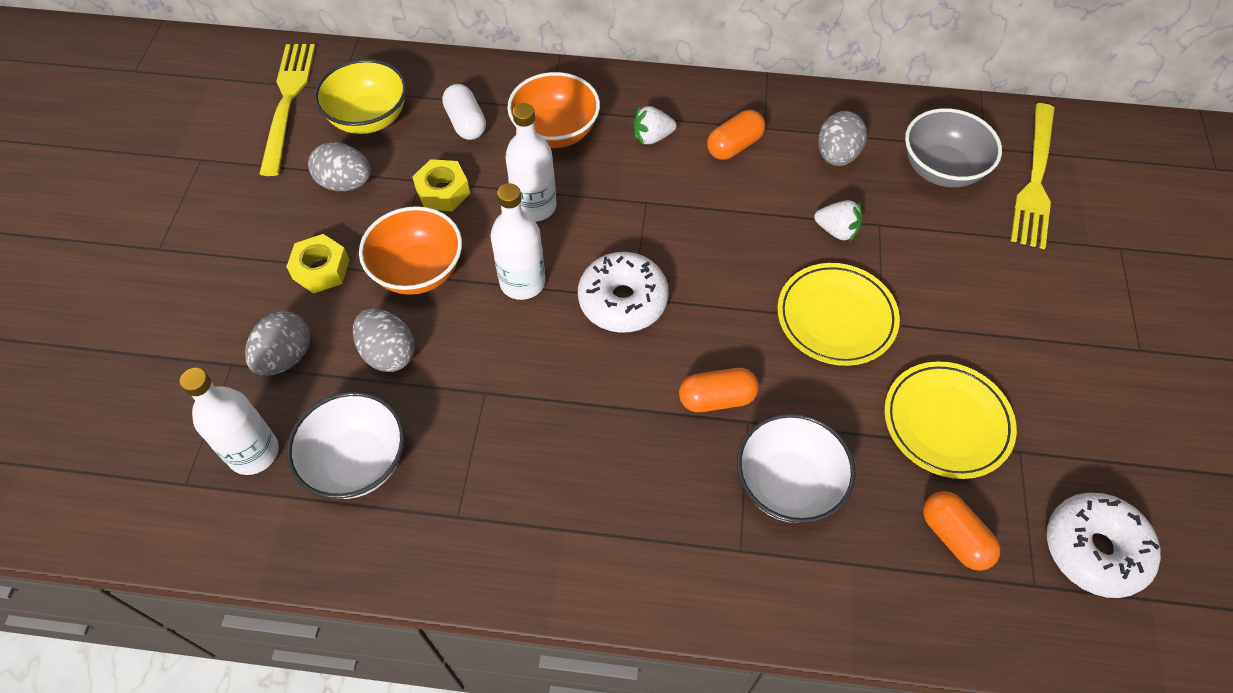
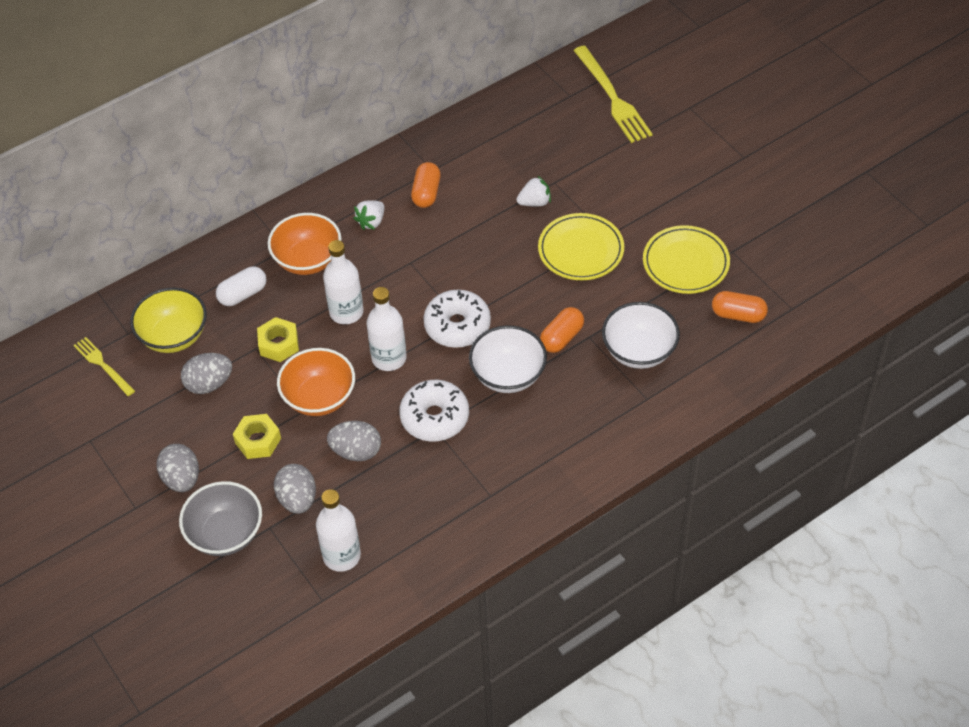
camera: 40 degrees left, 5 degrees down
(288, 102) = (103, 365): yellow fork -> yellow fork, size x0.58
(357, 462) = (406, 514): white bowl -> white bowl (508, 375)
(466, 123) = (243, 294): white capsule -> white capsule turned 60 degrees counterclockwise
(836, 155) = (491, 158): grey egg -> grey egg (182, 479)
(941, 169) = (557, 126): grey bowl -> grey bowl (225, 534)
(1094, 550) = (803, 272): white donut -> white donut (434, 417)

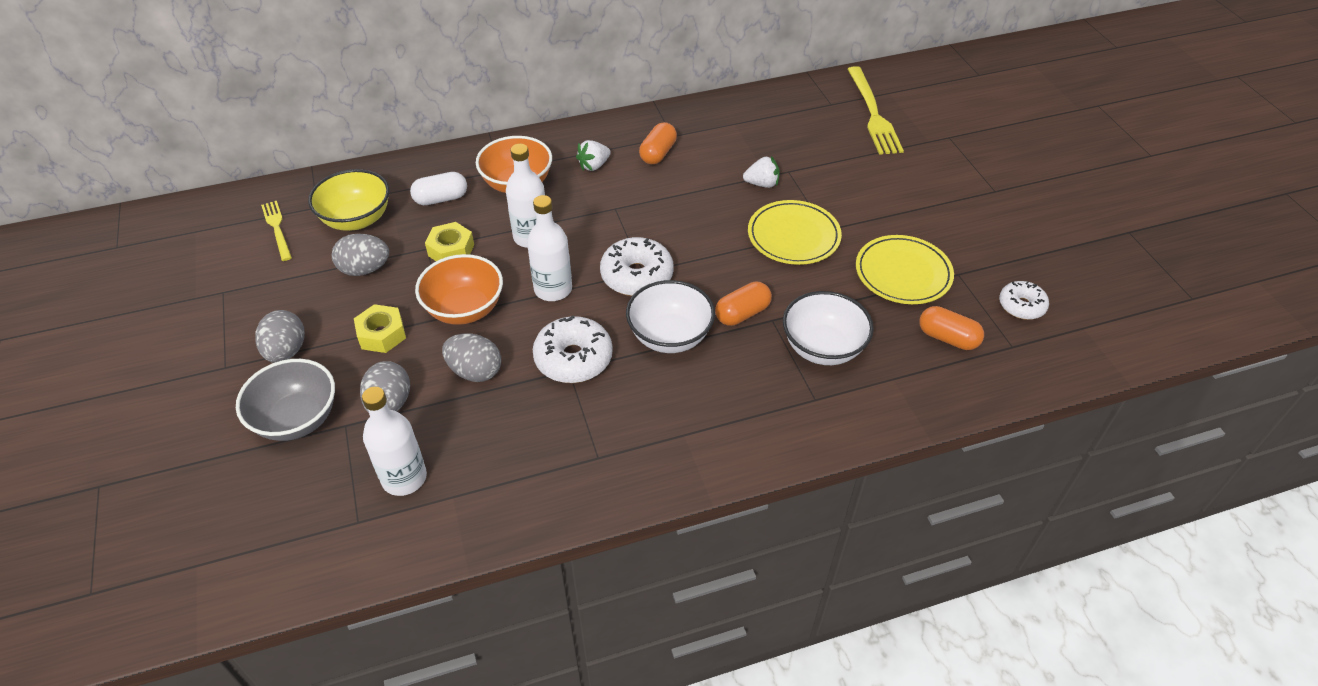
camera: 15 degrees right, 5 degrees down
(791, 268) = (1021, 306): none -> white donut

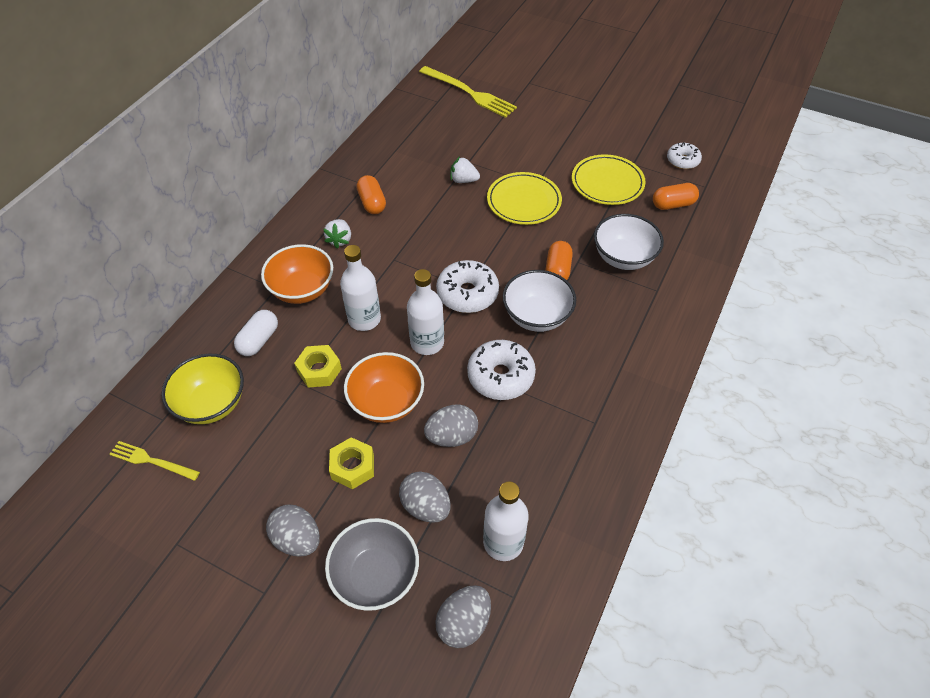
camera: 45 degrees left, 5 degrees up
(365, 269) = (272, 433): grey egg -> grey egg (464, 623)
(762, 184) = (463, 180): white strawberry -> white strawberry turned 120 degrees counterclockwise

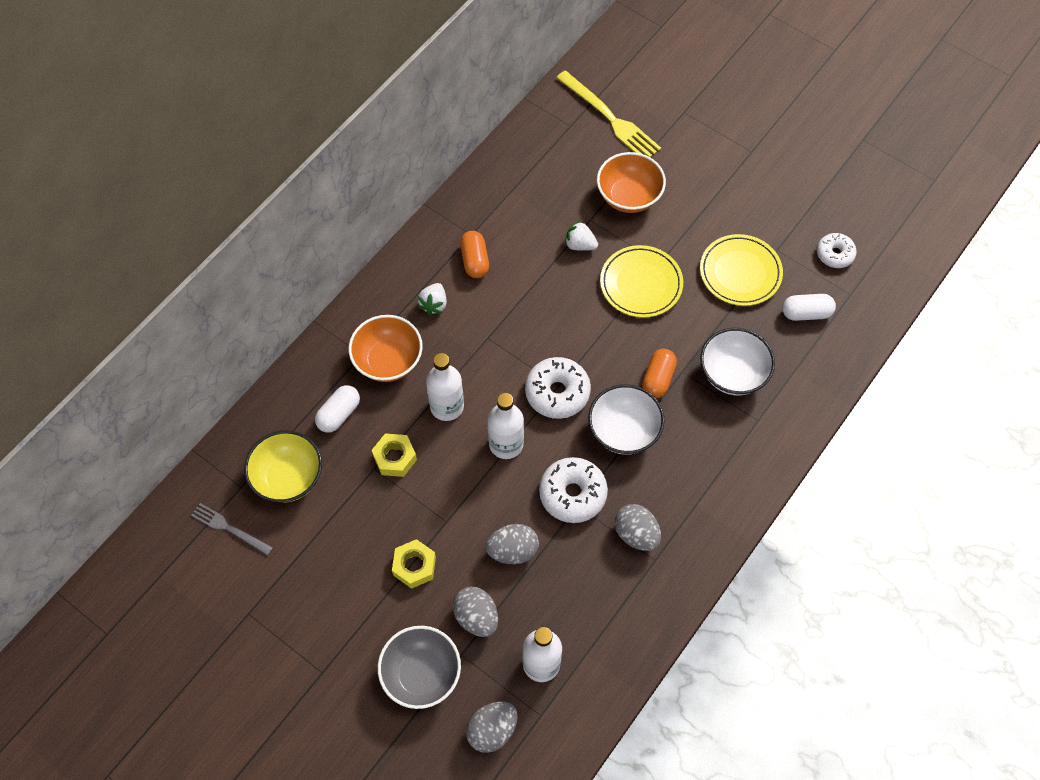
camera: 10 degrees right, 10 degrees up
(152, 461) = (229, 528): yellow fork -> grey fork
(297, 539) = (356, 628): grey egg -> grey egg (636, 534)
(386, 402) = (456, 504): orange bowl -> orange bowl (629, 196)
(673, 204) = (806, 313): orange capsule -> white capsule

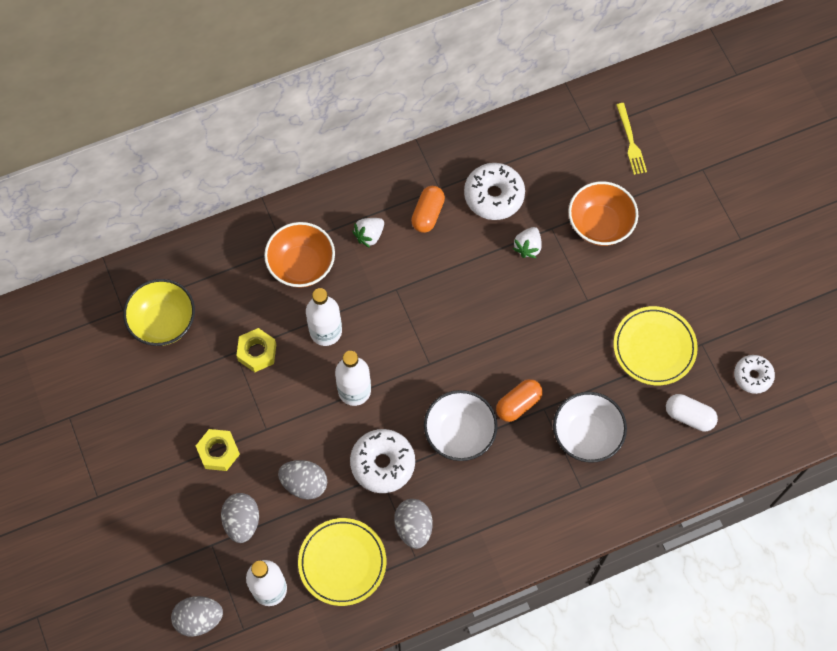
camera: 30 degrees right, 5 degrees up
(229, 528) = (94, 339): grey fork -> none
(339, 414) = (234, 290): white capsule -> none
(421, 674) = (172, 542): grey bowl -> none
(557, 392) = (425, 369): white donut -> white donut (494, 196)
(580, 245) = (528, 247): white strawberry -> white strawberry turned 120 degrees counterclockwise
(610, 118) = (630, 141): yellow fork -> yellow fork, size x0.58
(641, 284) = (558, 311): yellow plate -> yellow plate (342, 562)

